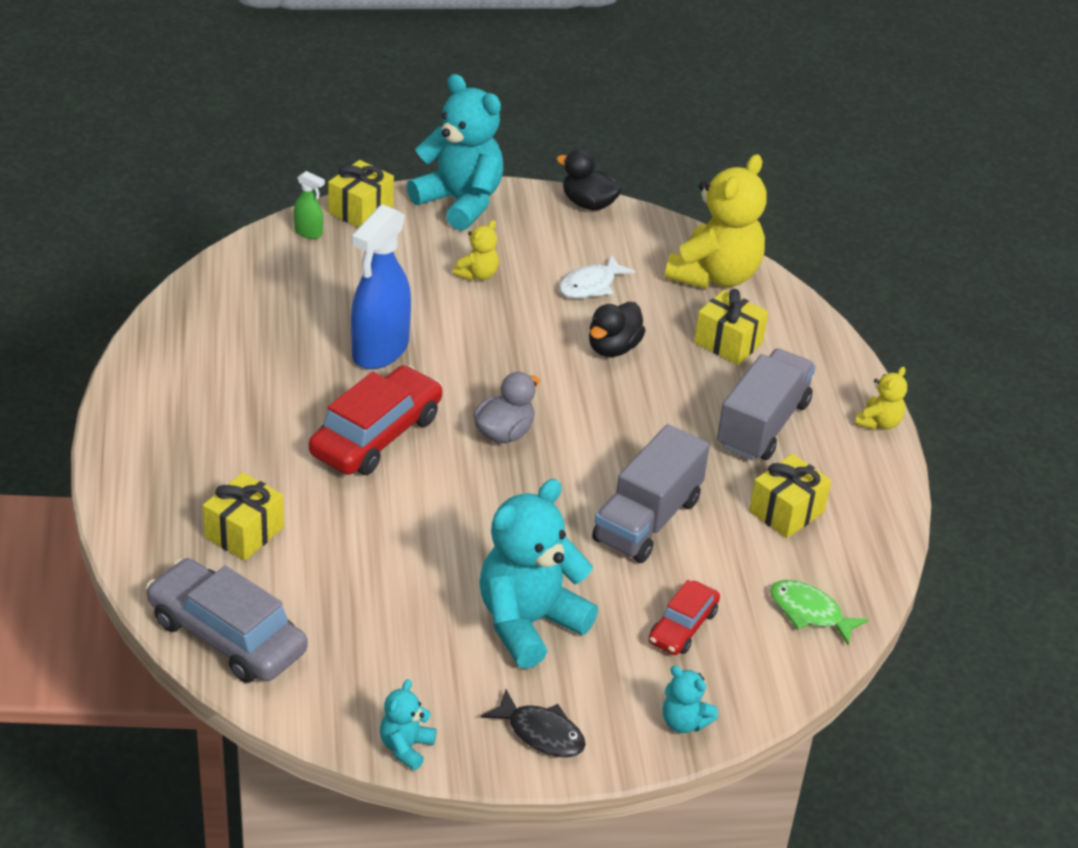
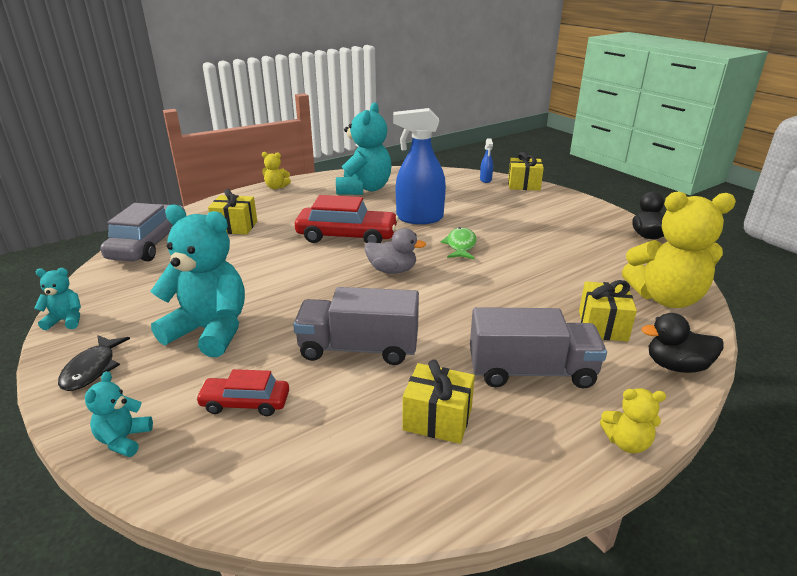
camera: 65 degrees right, 10 degrees down
(308, 232) = (485, 180): green spray bottle -> blue spray bottle
(460, 202) = (576, 203): turquoise teddy bear -> turquoise teddy bear (364, 189)
(477, 274) = (523, 224): yellow teddy bear -> yellow teddy bear (276, 187)
(591, 285) = (573, 258): white fish -> none
(613, 348) = (525, 282): black duck -> black duck (676, 366)
(809, 612) = (311, 478): green fish -> green fish (460, 245)

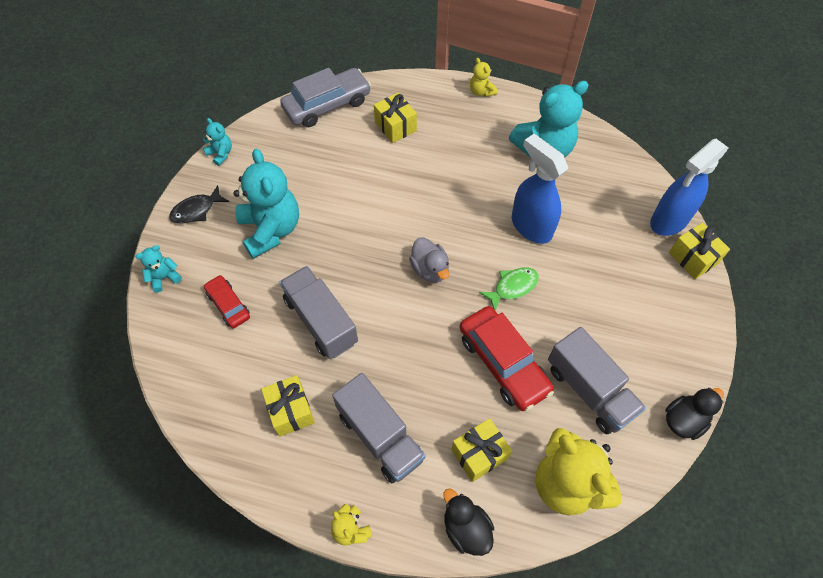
camera: 50 degrees right, 30 degrees up
(347, 236) = (451, 203): red car -> red car (503, 363)
(485, 180) = (669, 221): blue spray bottle -> blue spray bottle, size x2.25
(588, 255) = (589, 390): none -> grey truck

